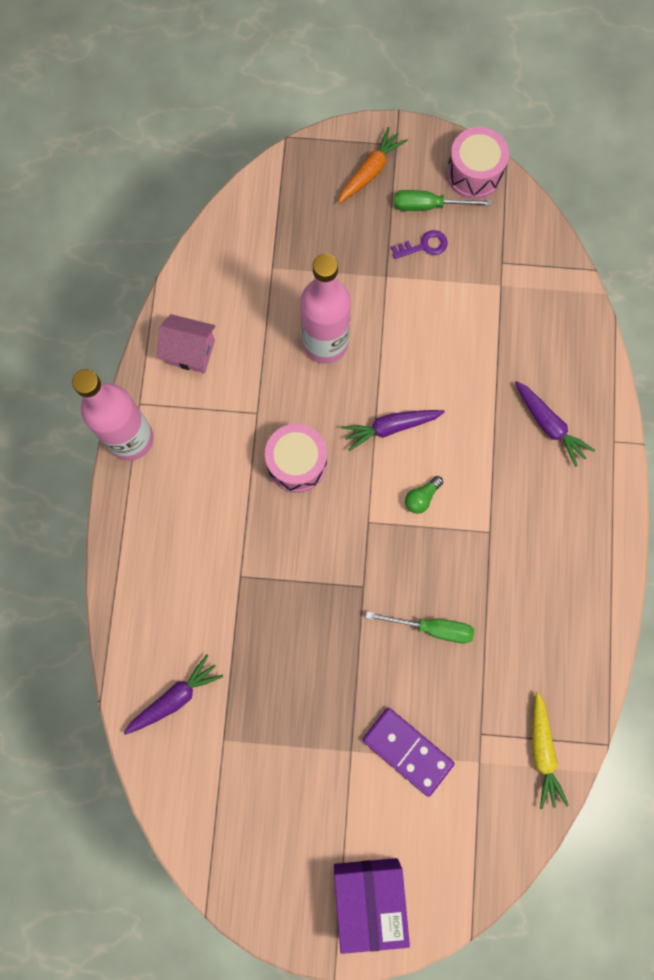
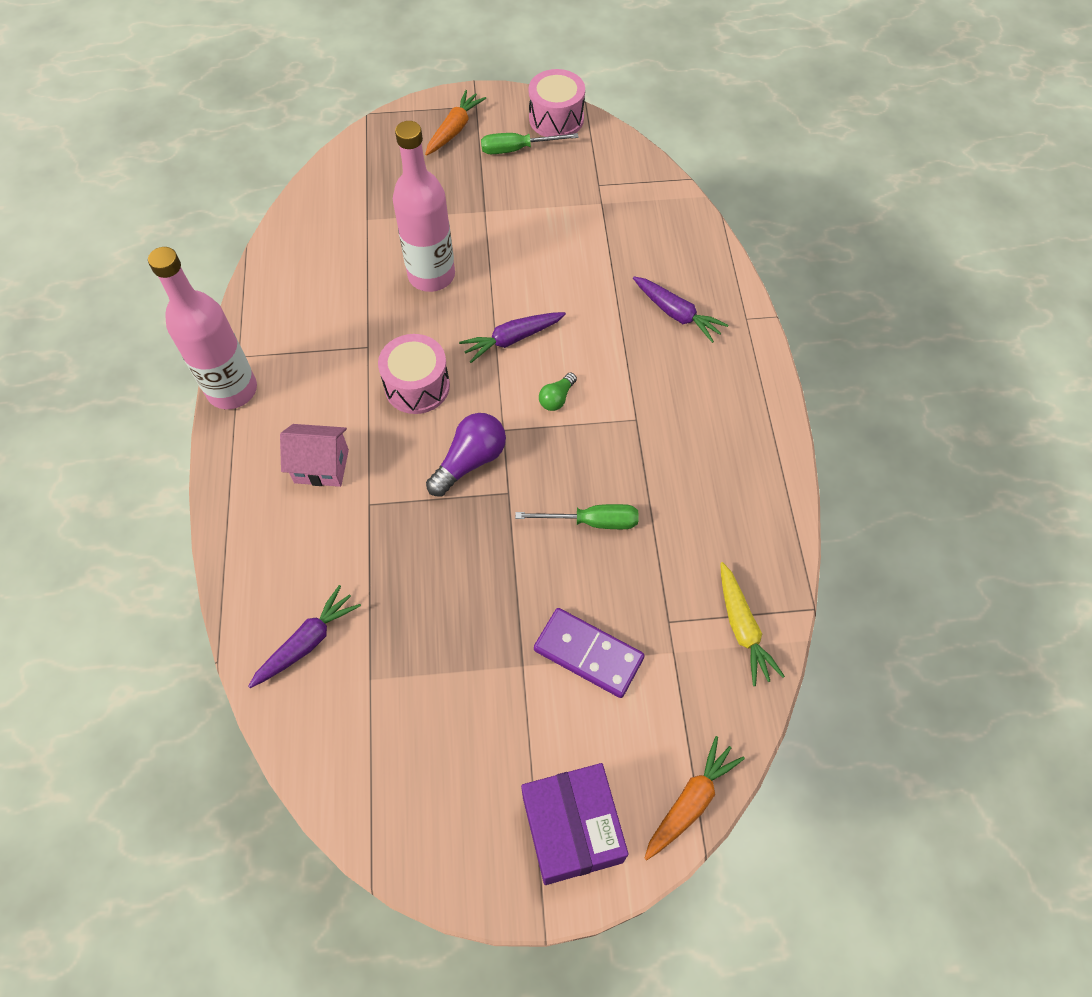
camera: 10 degrees left, 15 degrees down
(190, 352) = (289, 302): pink house -> pink house (321, 466)
(334, 549) = (470, 461): none -> purple light bulb
(424, 246) = (518, 181): purple key -> none
(468, 892) = (691, 801): none -> orange carrot

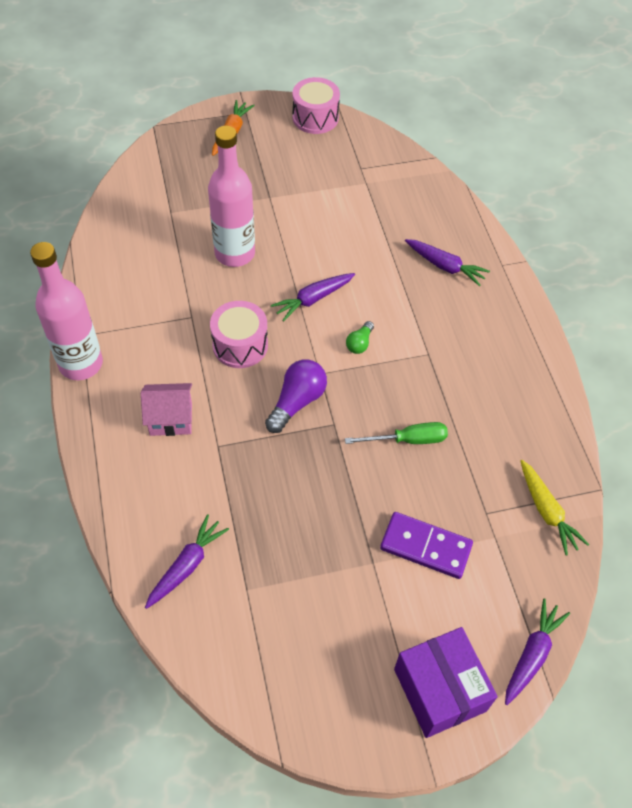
camera: 10 degrees left, 5 degrees down
(517, 149) = (287, 145): green screwdriver -> none
(691, 801) = (532, 654): orange carrot -> purple carrot

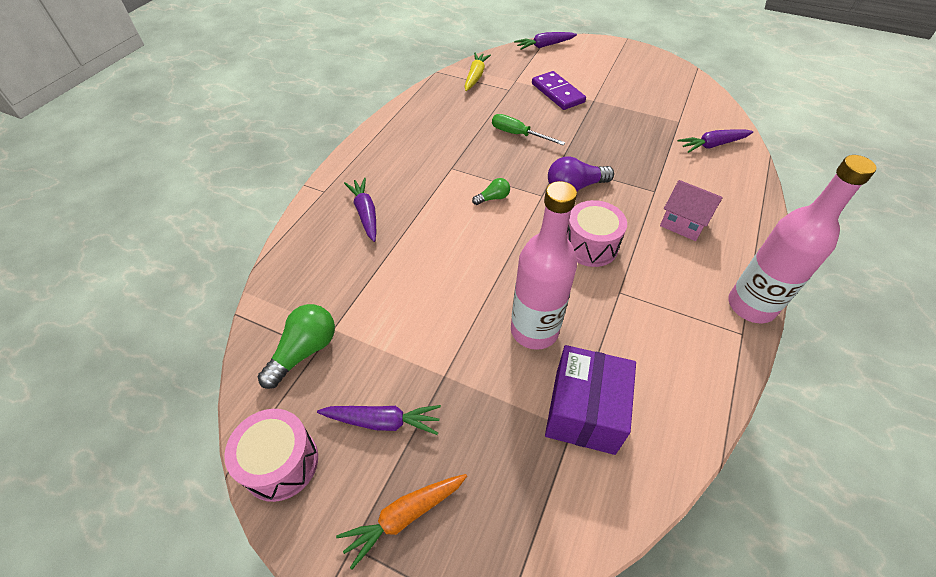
camera: 140 degrees left, 5 degrees down
(313, 299) = (498, 247): purple carrot -> purple carrot (383, 421)
(367, 163) = (304, 351): none -> green light bulb
(440, 690) = (600, 54): purple box -> purple box (584, 411)

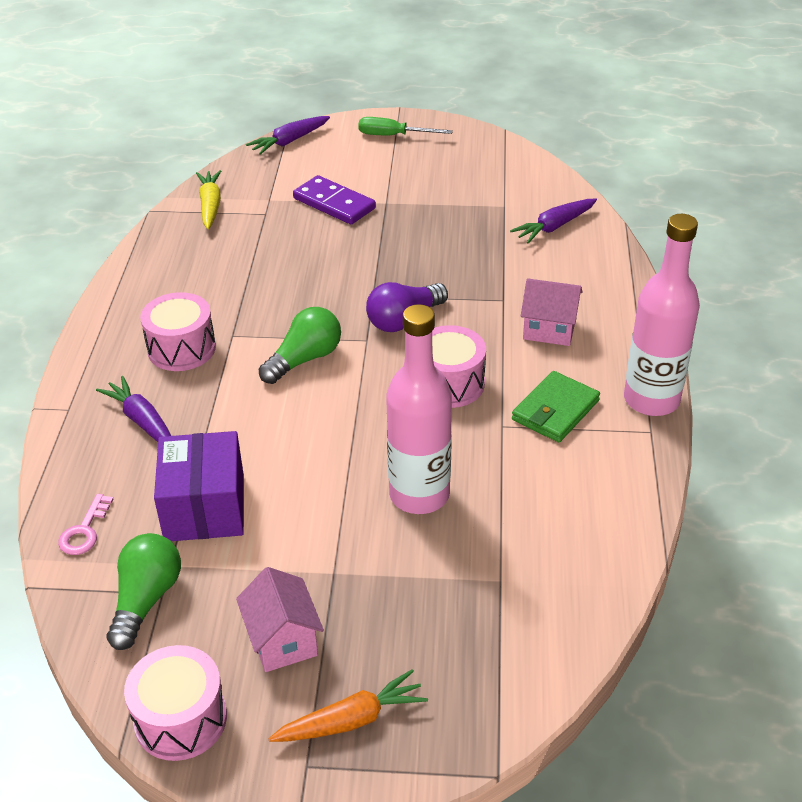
camera: 20 degrees left, 10 degrees down
(291, 283) = (84, 531): none -> pink key
(383, 421) = (283, 640): purple carrot -> pink house
(404, 516) = (352, 720): orange carrot -> orange carrot turned 150 degrees counterclockwise
(414, 168) = (181, 348): none -> pink drum
(493, 198) = (305, 359): green light bulb -> green light bulb, size x1.80
(518, 134) = (303, 271): green screwdriver -> green screwdriver (393, 136)
(584, 411) = (507, 559): purple box -> purple box (204, 507)
(666, 292) = (555, 410): none -> green wallet

